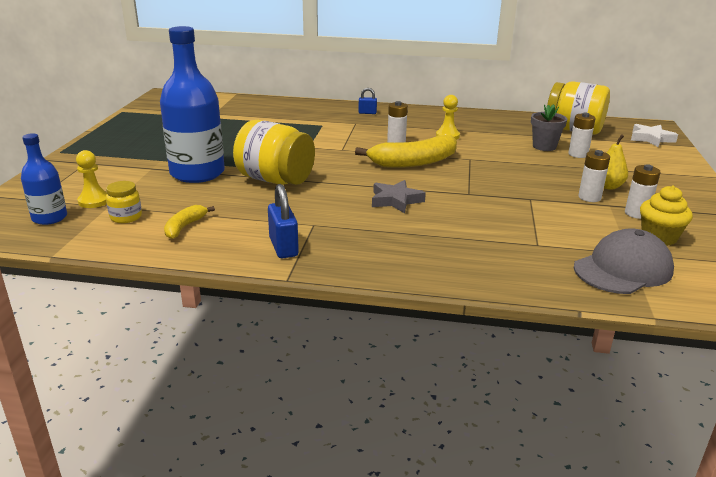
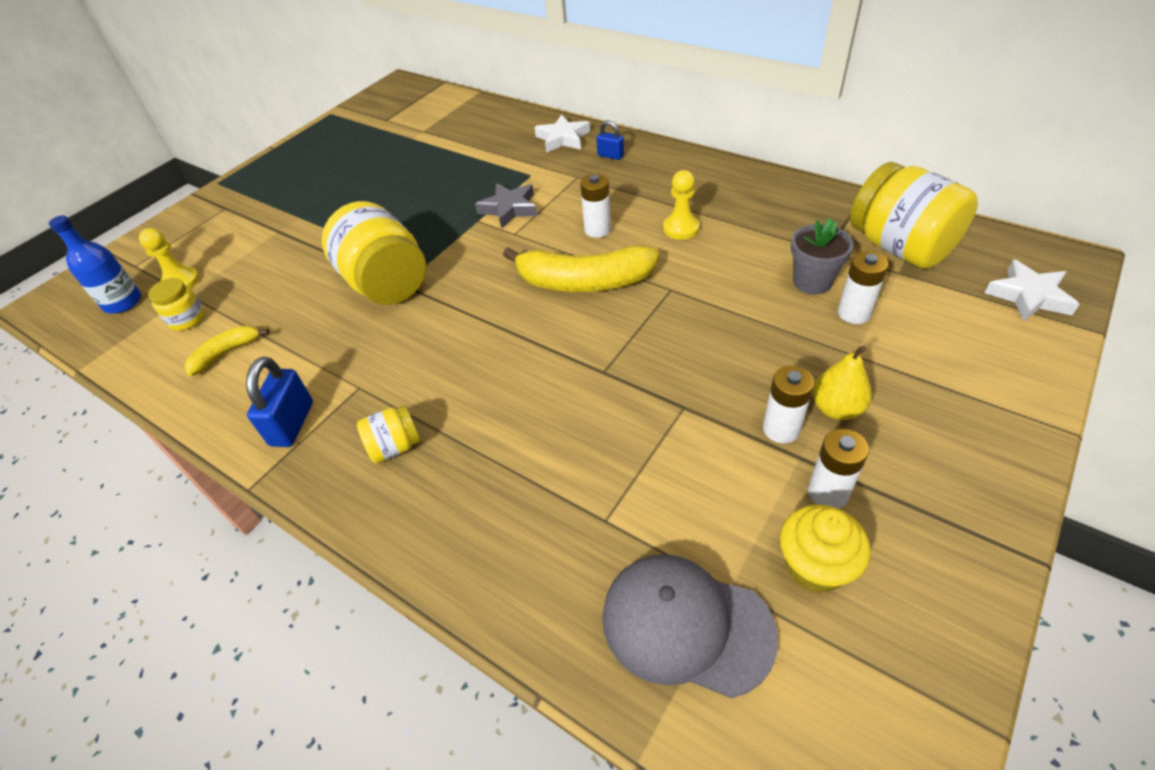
camera: 30 degrees right, 20 degrees up
(197, 173) = (315, 251): blue bottle -> none
(325, 108) = (563, 138): none -> white star
(373, 243) = (395, 446): none -> yellow jar
(396, 200) = (494, 363): grey star -> grey star (509, 209)
(623, 269) = (686, 625): grey cap -> grey cap turned 150 degrees counterclockwise

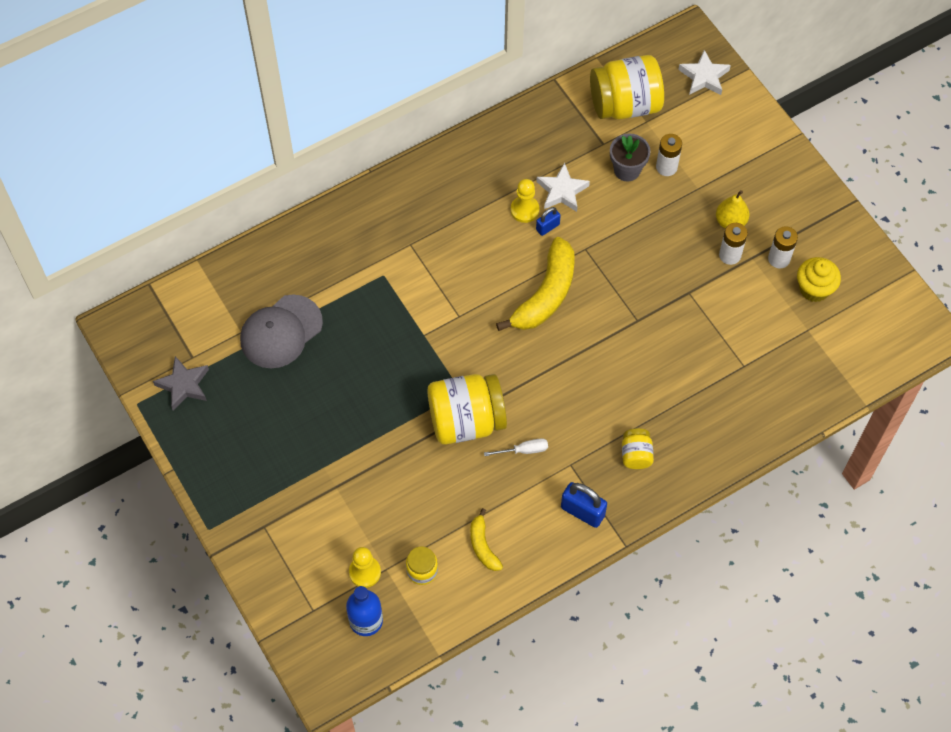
camera: 70 degrees left, 15 degrees up
(364, 340) = (524, 450): none -> white screwdriver
(509, 209) = (423, 307): grey star -> grey star (184, 385)
(563, 138) = (342, 229): white star -> white star (562, 191)
(597, 229) = (491, 261): white battery -> none
(610, 156) = (396, 208): blue padlock -> blue padlock (547, 227)
(686, 625) = (817, 357): grey cap -> grey cap (281, 332)

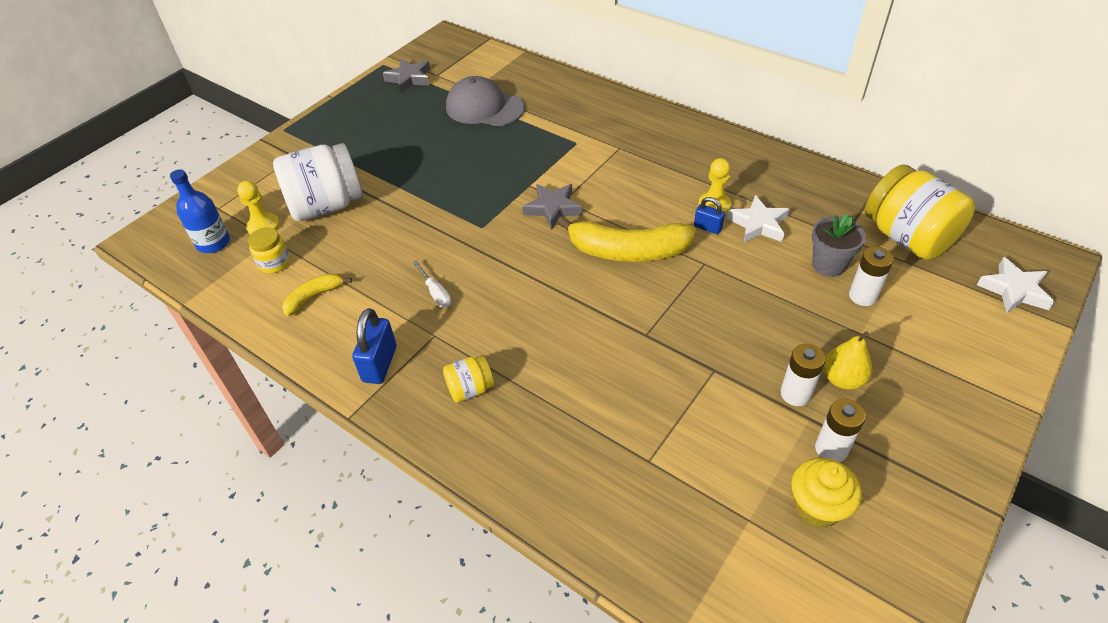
camera: 70 degrees right, 15 degrees down
(363, 511) = (326, 206): none -> white jar
(465, 328) = (553, 208): none -> grey star
(466, 421) = (450, 241): yellow jar -> none

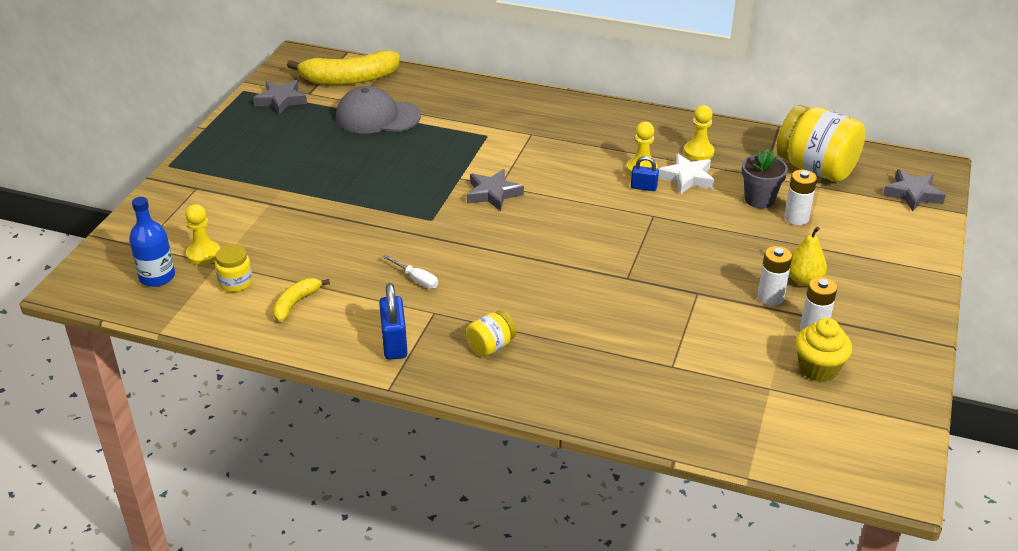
camera: 20 degrees left, 10 degrees down
(326, 206) = (261, 226): white jar -> none
(628, 251) = (580, 217): yellow banana -> yellow banana (349, 79)
(782, 196) = (698, 152): none -> yellow pawn
(1014, 290) = (913, 194): white star -> grey star

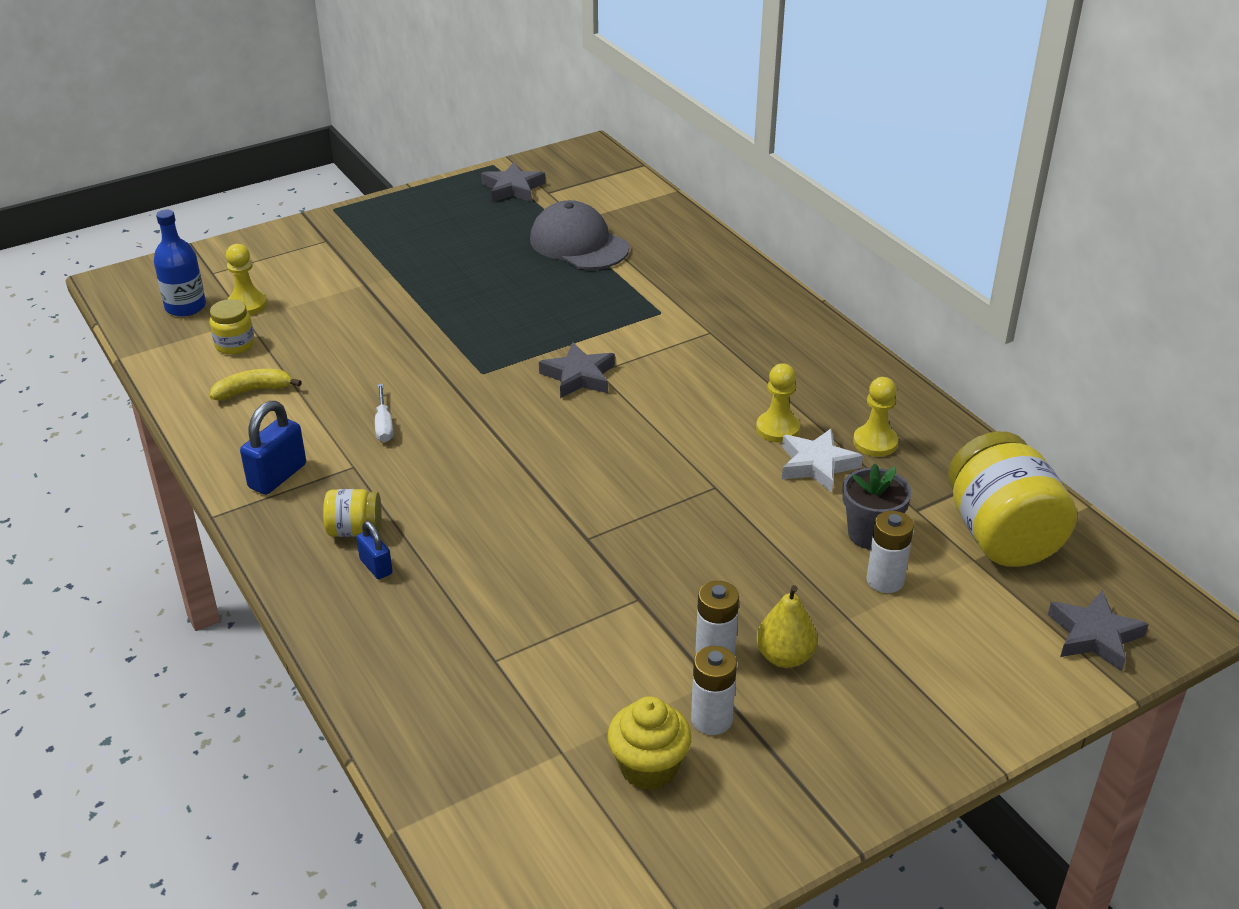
camera: 40 degrees right, 0 degrees up
(349, 79) = (605, 194): yellow banana -> none
(643, 187) = (750, 450): blue padlock -> blue padlock (376, 567)

